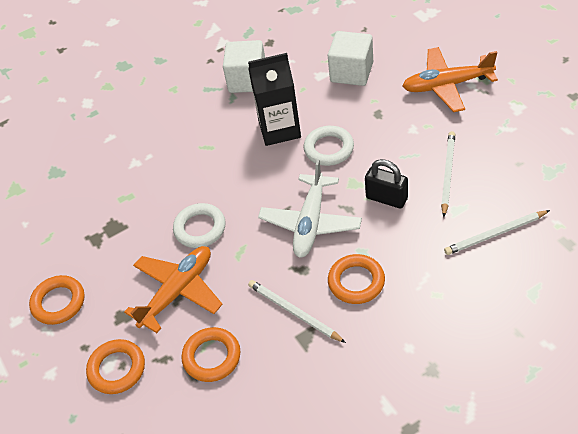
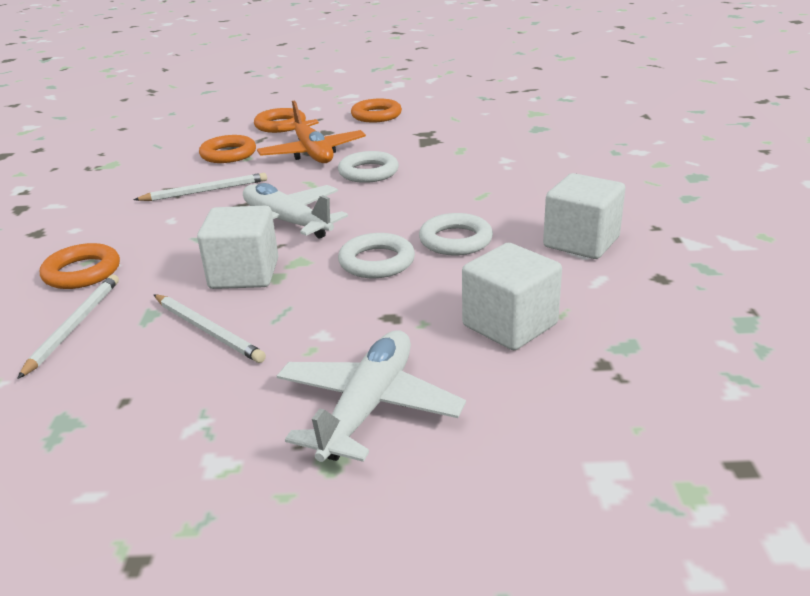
camera: 115 degrees right, 20 degrees down
(279, 129) = (455, 240): black carton -> white ring
(356, 282) = (180, 225): orange ring -> orange ring (82, 272)
(386, 198) = (244, 274): black padlock -> white cube
(447, 85) = (368, 407): orange plane -> white plane

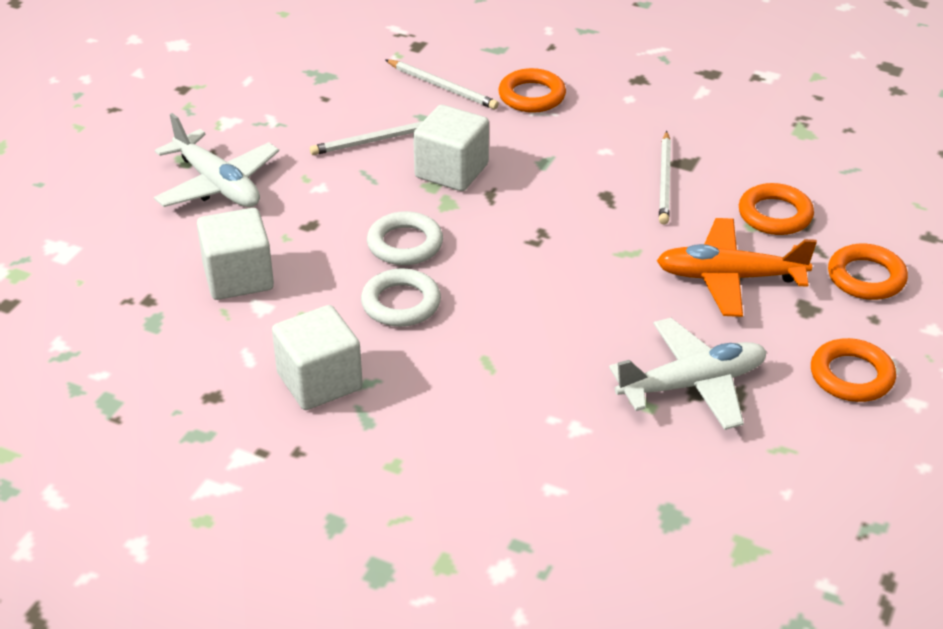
camera: 115 degrees right, 10 degrees up
(286, 222) = (536, 214): white plane -> white plane (692, 384)
(368, 172) = (627, 302): white ring -> none

